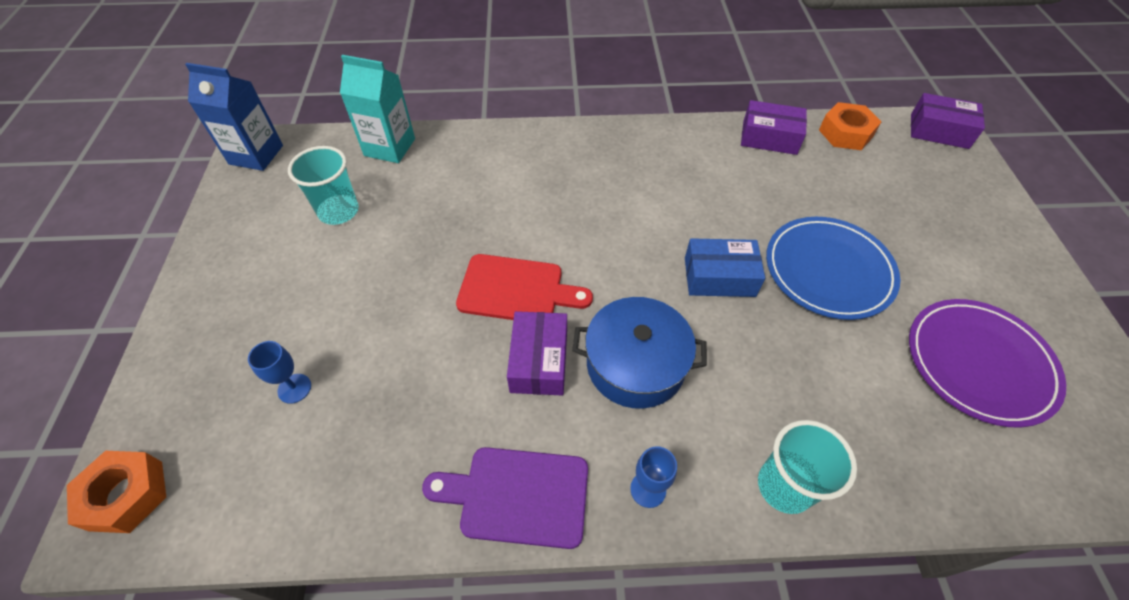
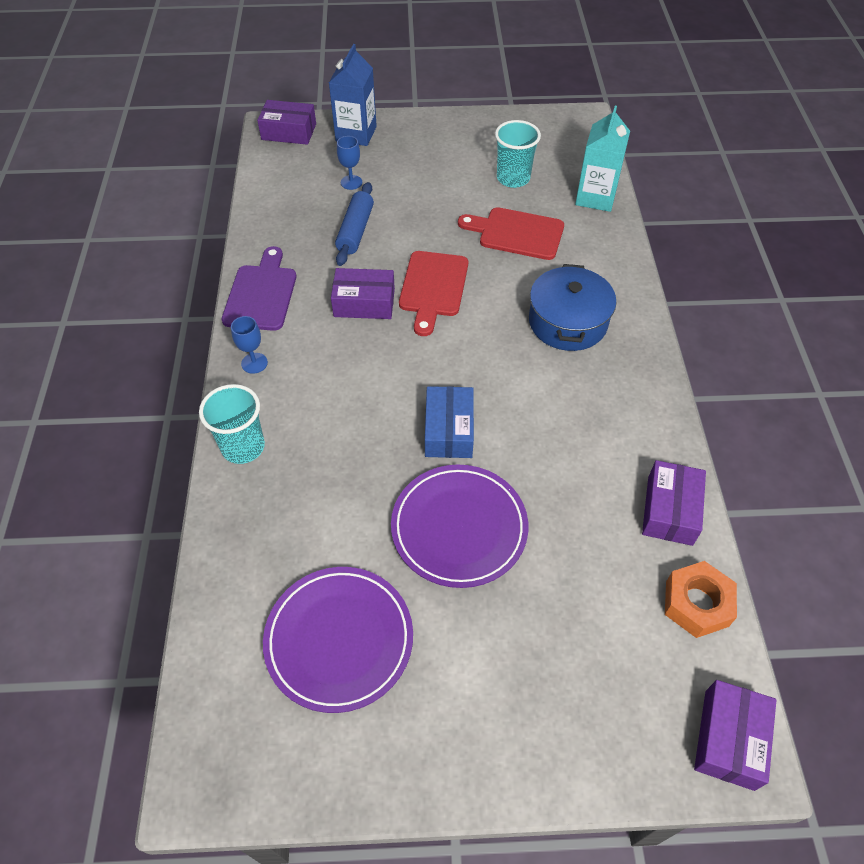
camera: 90 degrees right, 0 degrees up
(126, 495) = (289, 132): orange nut -> purple box
(256, 155) = (573, 124): blue carton -> blue carton (356, 134)
(402, 377) = (355, 231): none -> blue rolling pin
(435, 212) = (516, 233): none -> red cutting board
(635, 364) = (357, 361): blue pot -> blue pot (567, 322)
(828, 270) = (459, 527): blue plate -> purple plate

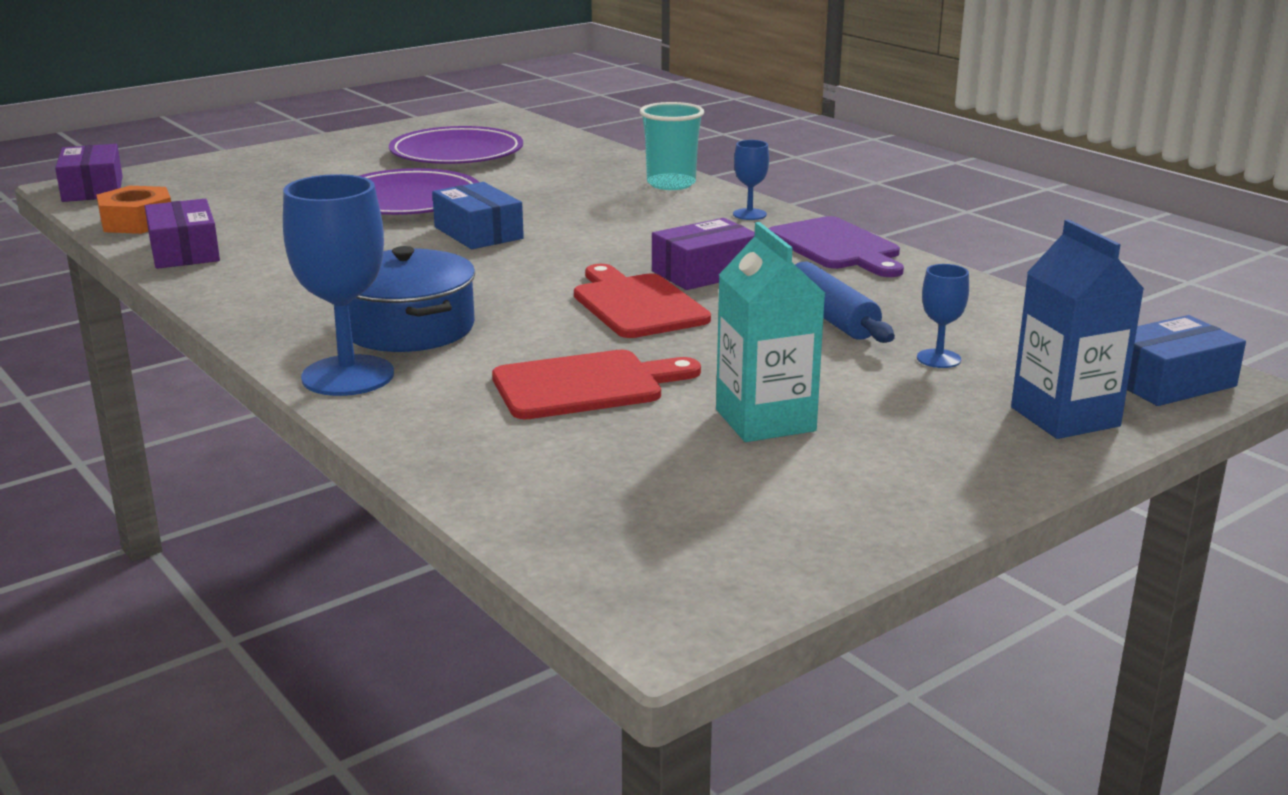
camera: 145 degrees right, 30 degrees down
(289, 132) = (1169, 382): purple box -> blue box
(513, 178) = (684, 450): turquoise cup -> none
(595, 197) = (491, 475): turquoise carton -> turquoise carton (765, 420)
(621, 290) = (348, 376): none -> blue goblet

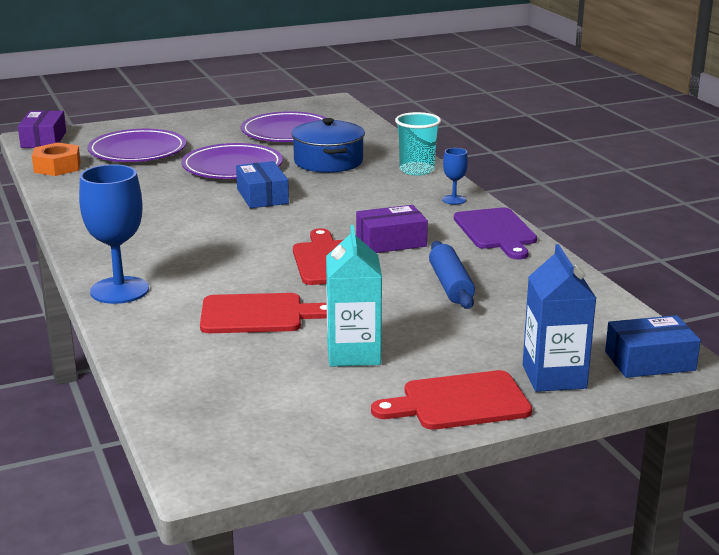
camera: 15 degrees right, 0 degrees up
(184, 251) = (73, 191): purple box -> none
(250, 192) = (137, 151): none -> purple plate
(409, 328) = (176, 261): blue pot -> blue pot (328, 161)
(938, 359) = (501, 324): blue goblet -> none
(966, 466) = (459, 402): none -> red cutting board

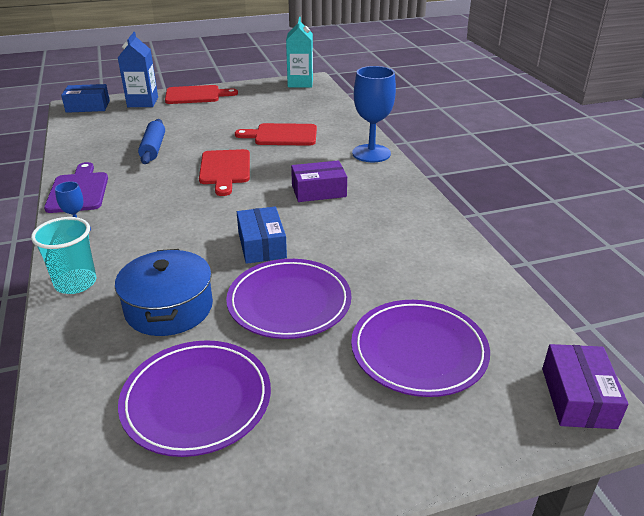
camera: 175 degrees left, 10 degrees up
(57, 167) = (507, 314): orange nut -> none
(353, 353) = (235, 115): turquoise carton -> turquoise carton (300, 83)
(391, 242) = (170, 184): purple box -> purple box (319, 191)

